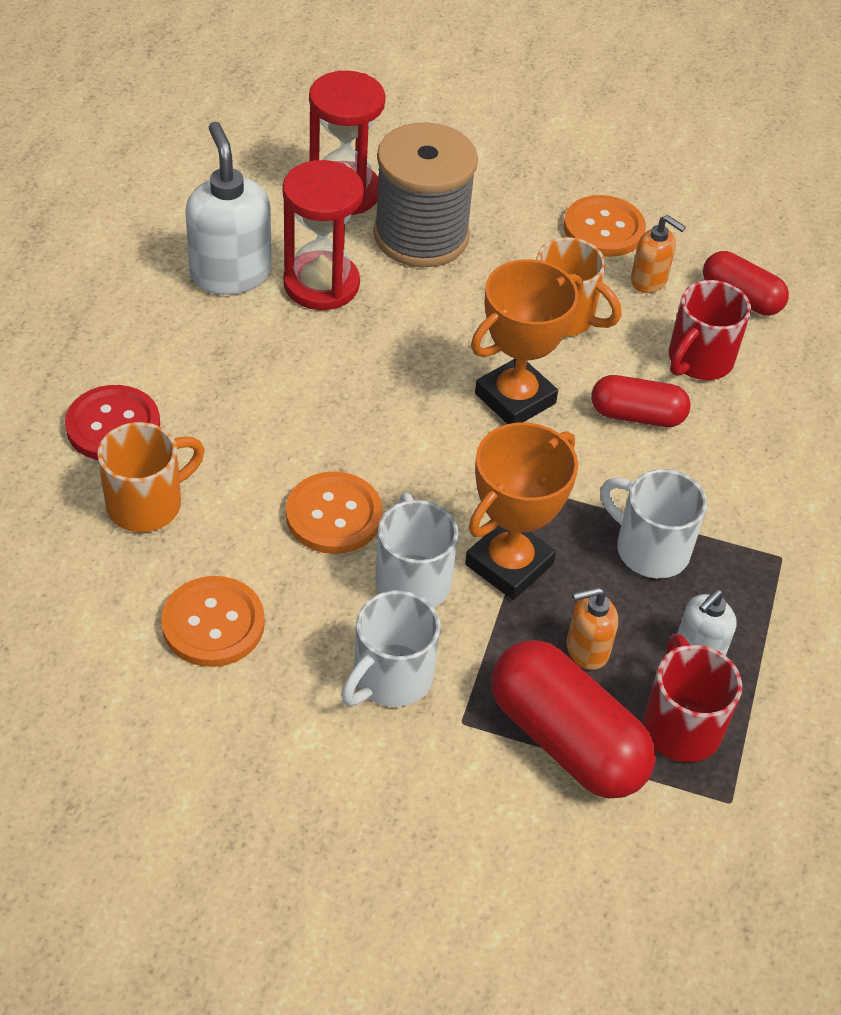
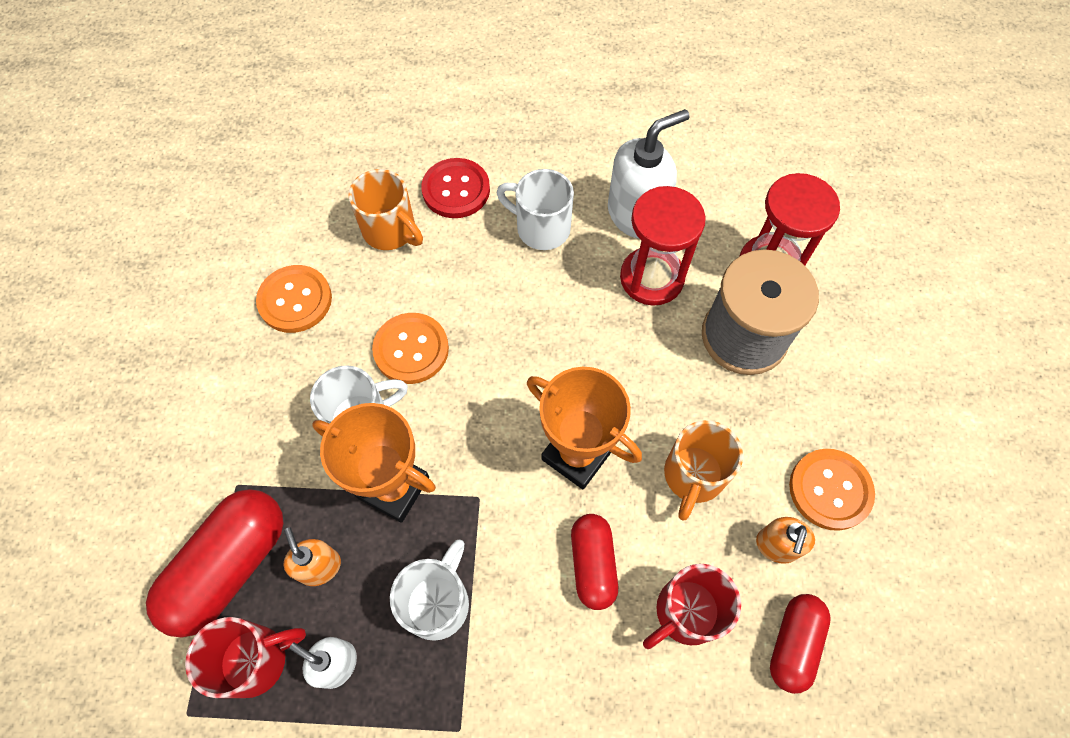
camera: 80 degrees right, 15 degrees up
(391, 678) = (268, 426): white mug -> white mug (541, 228)
(698, 360) = (686, 612): red mug -> red mug turned 60 degrees counterclockwise

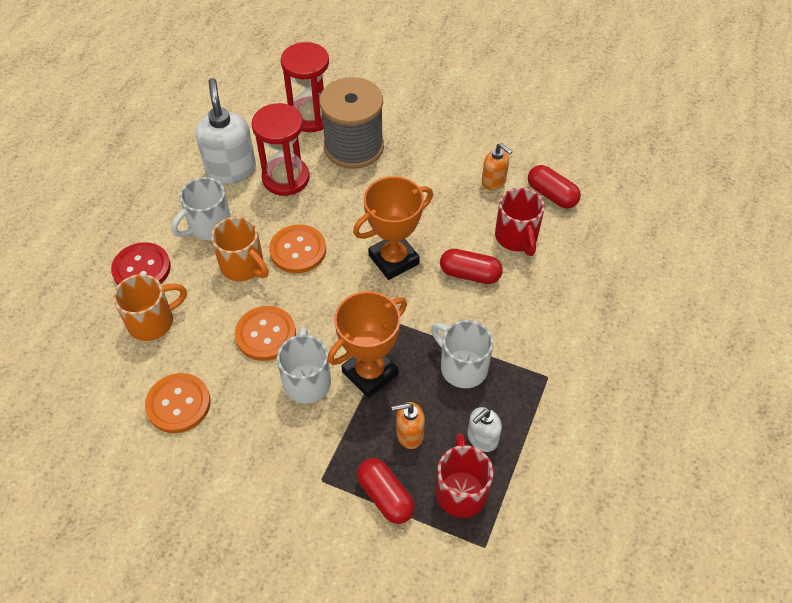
camera: 70 degrees left, 10 degrees down
(230, 566) = (385, 496): red capsule -> red capsule, size x0.60
(693, 476) = (435, 205): orange mug -> orange mug (243, 266)
(830, 490) = (470, 145): orange button -> orange button (298, 250)

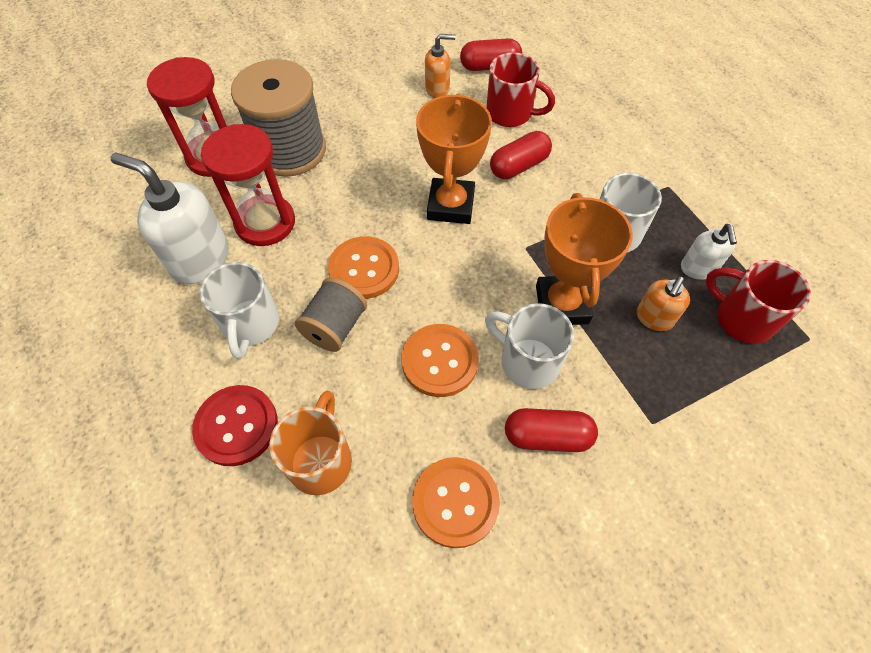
camera: 50 degrees left, 5 degrees up
(243, 266) = (335, 327): orange mug -> grey spool
(385, 496) = (708, 380): red capsule -> red capsule (547, 436)

